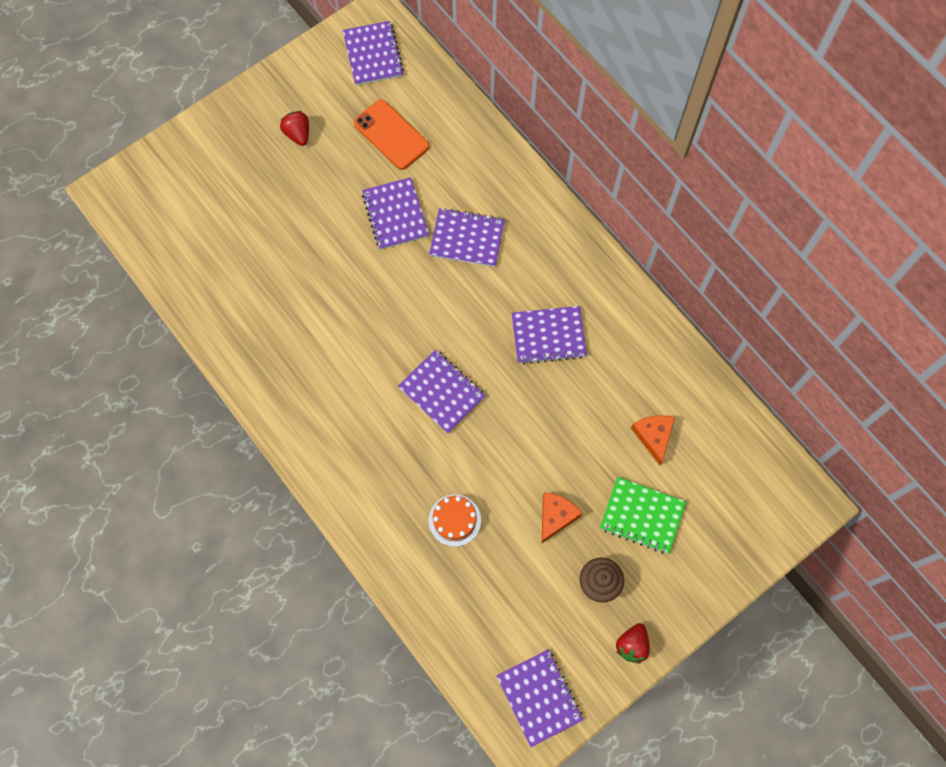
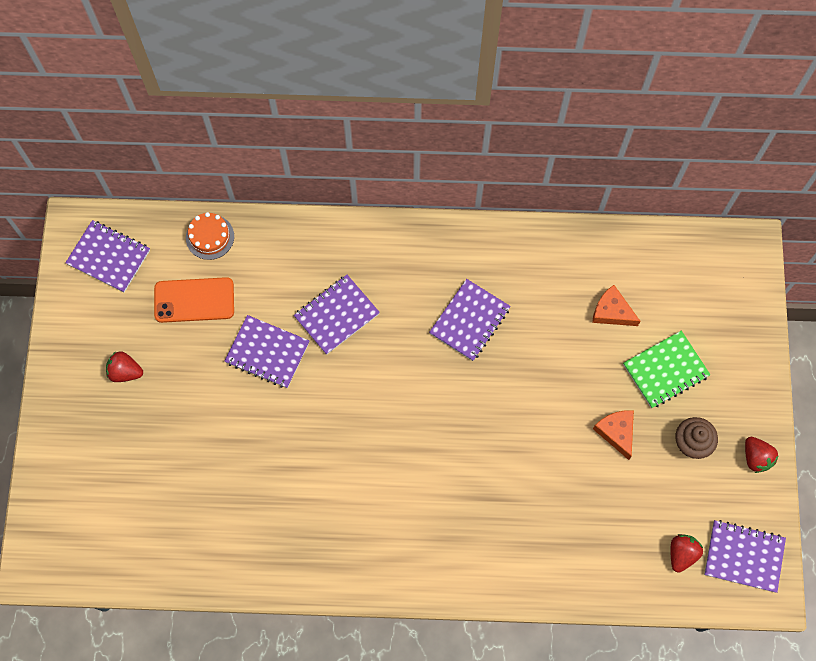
camera: 50 degrees left, 0 degrees up
(441, 392) = (448, 436): purple notebook -> none
(454, 520) = (559, 509): orange cake -> orange cake (210, 237)
(499, 645) = (681, 554): none -> red strawberry

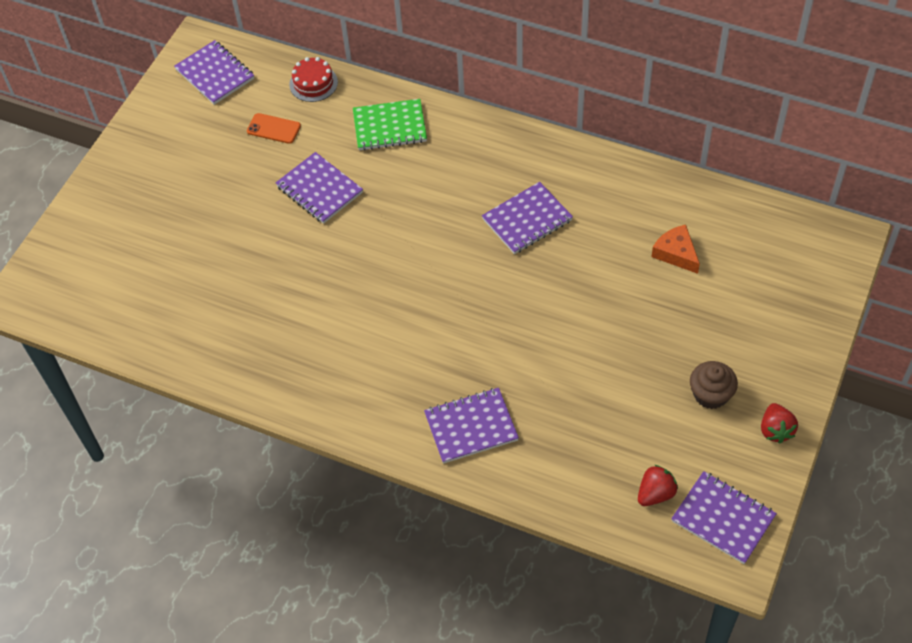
camera: 25 degrees right, 15 degrees down
(125, 372) = (182, 167): red strawberry -> none
(194, 300) = (273, 128): orange phone -> orange phone, size x0.63
(210, 237) = (313, 83): orange cake -> red cake
(336, 315) = (400, 178): purple notebook -> purple notebook (471, 427)
(616, 432) = (634, 360): orange cheese -> none
(665, 370) = (710, 321): green notebook -> green notebook (390, 127)

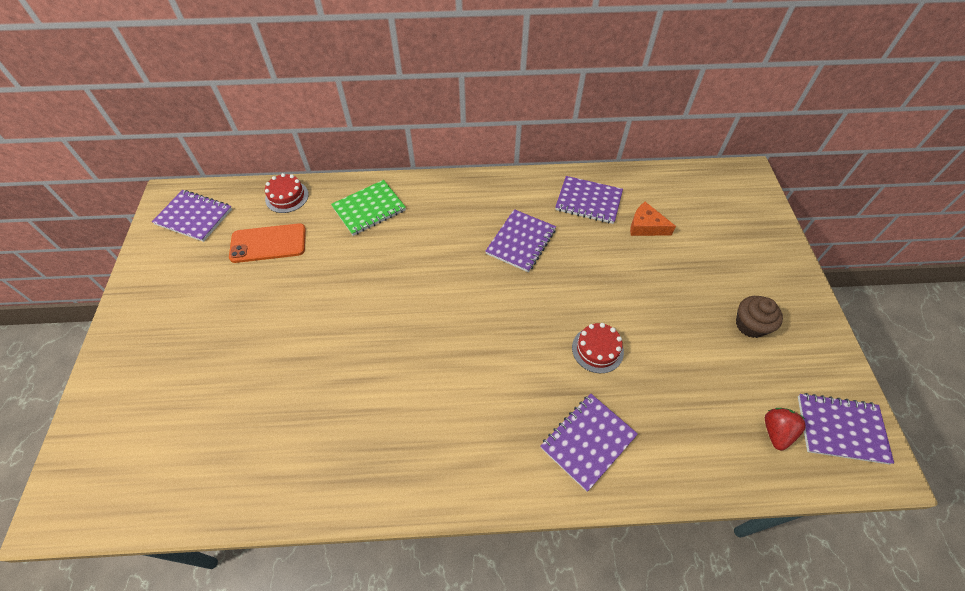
camera: 30 degrees left, 0 degrees up
(273, 128) = (268, 243): orange phone -> orange phone, size x1.59
(319, 189) = (334, 279): purple notebook -> purple notebook (588, 201)
(534, 354) = (597, 349): none -> red cake
(775, 430) = (816, 333): red strawberry -> none

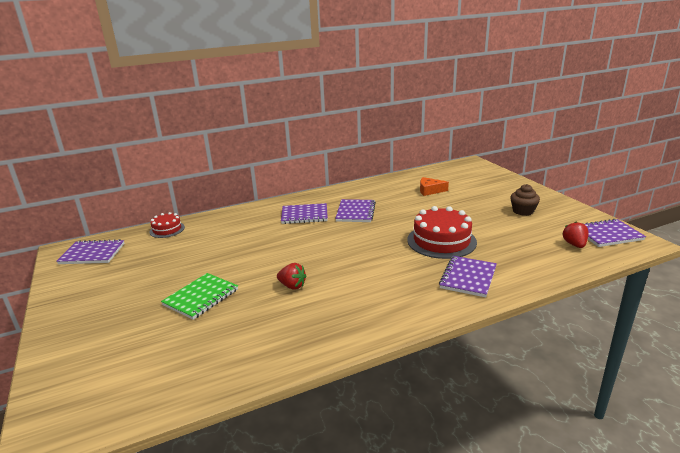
camera: 20 degrees left, 30 degrees down
(268, 243) = (166, 252): orange phone -> none
(369, 209) = (236, 222): green notebook -> green notebook (201, 297)
(374, 368) = (292, 286): none -> red strawberry
(588, 201) = (386, 189): purple notebook -> purple notebook (304, 215)
(597, 349) = (441, 241): red cake -> red cake, size x1.83

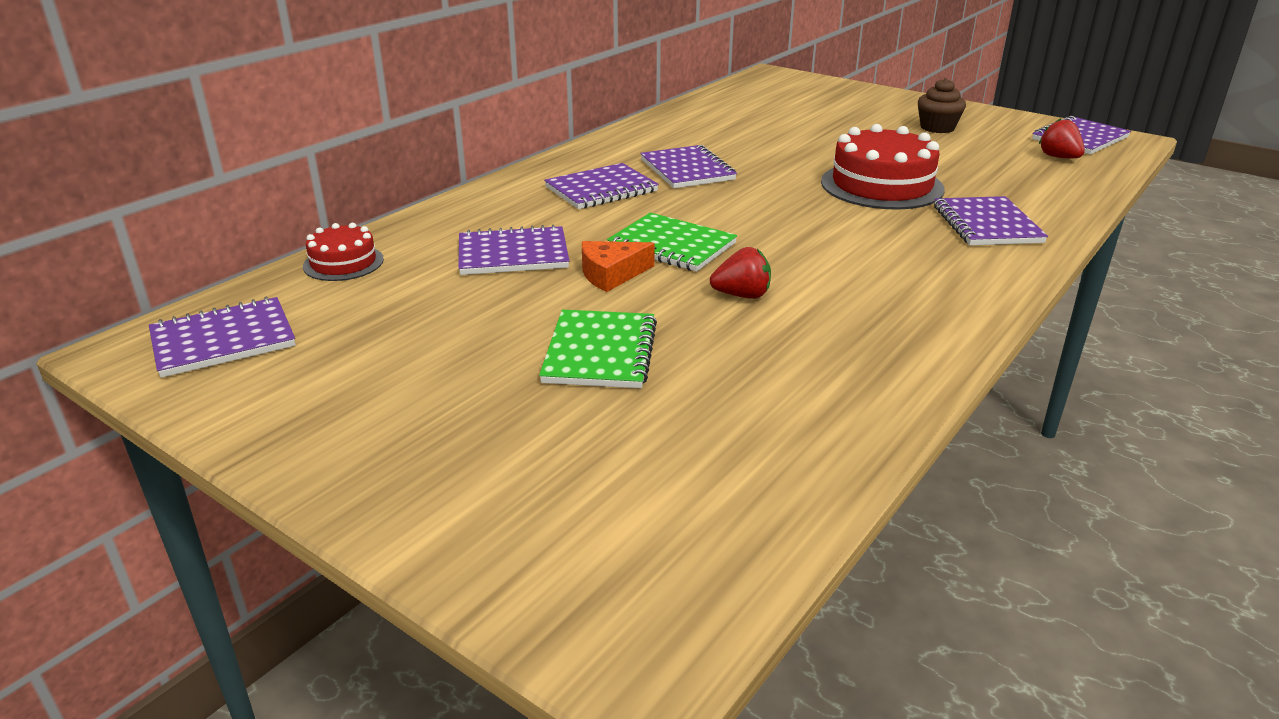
camera: 30 degrees left, 5 degrees up
(229, 240) = (513, 254): none -> purple notebook
(296, 252) = (672, 245): none -> green notebook
(430, 190) = (763, 121): orange cheese -> orange cheese (611, 274)

